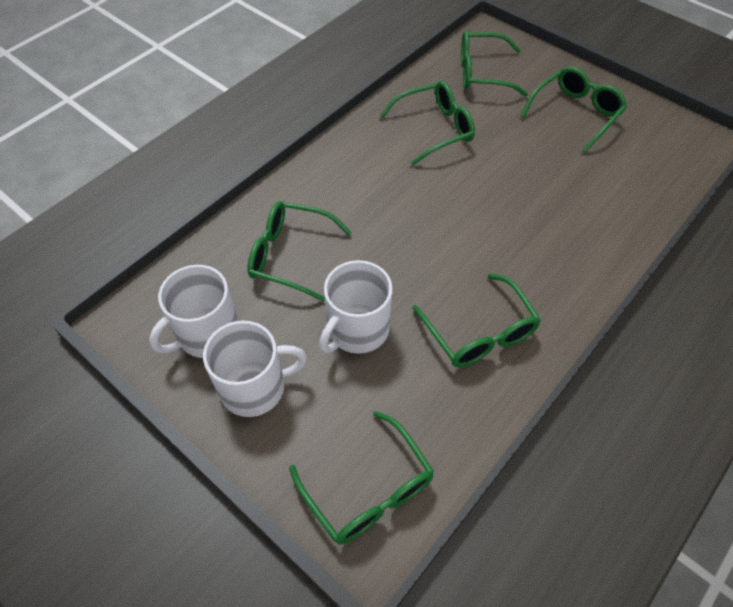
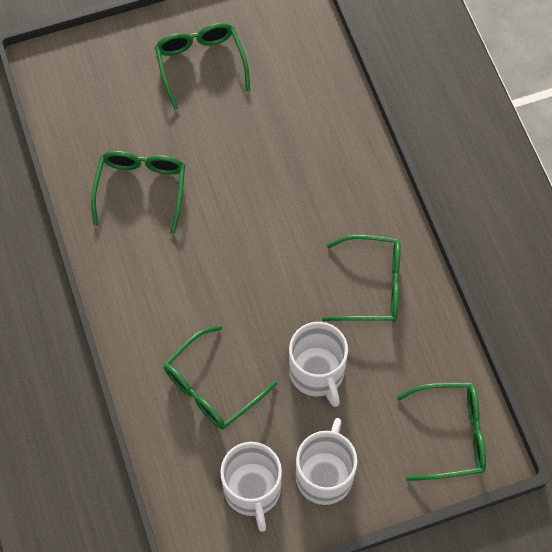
camera: 60 degrees left, 10 degrees up
(482, 73) = (96, 104): green glasses -> none

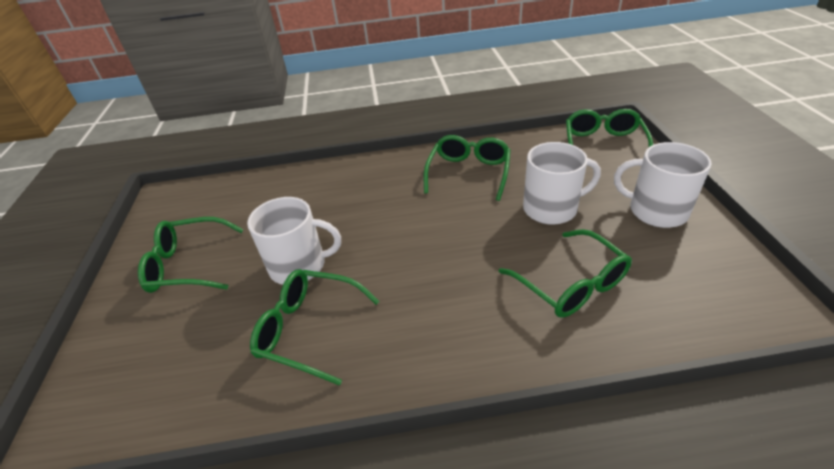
camera: 75 degrees left, 25 degrees down
(252, 490) = (687, 260): white mug -> white mug (299, 266)

